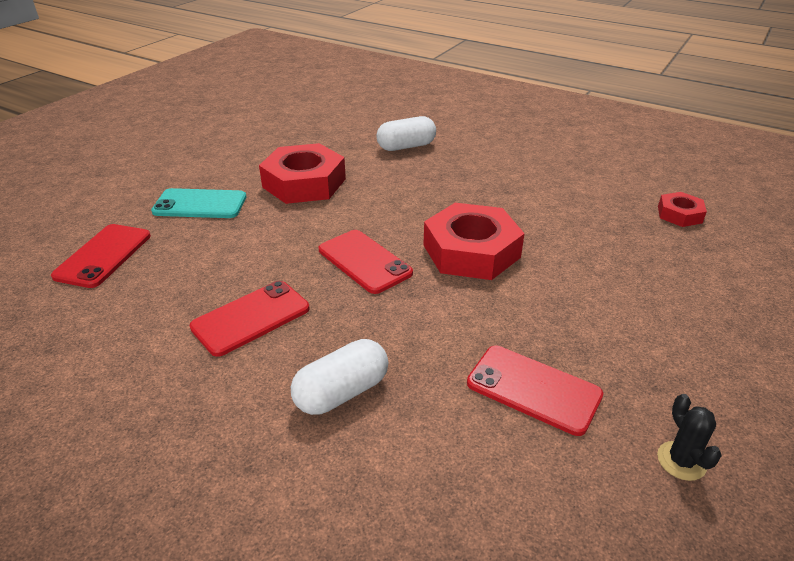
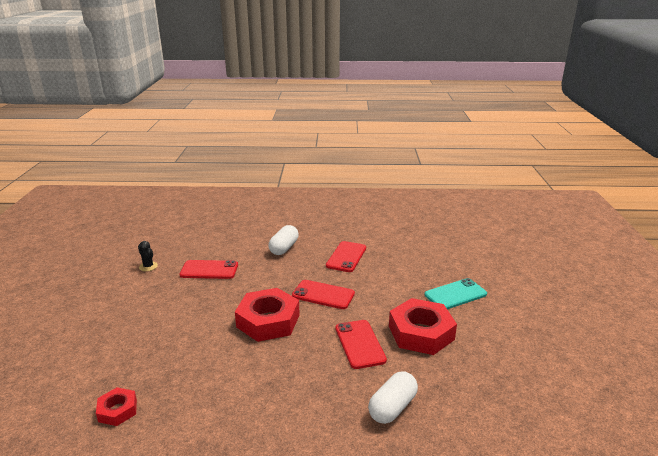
camera: 150 degrees right, 10 degrees down
(103, 256) = (448, 256): red phone -> red phone (359, 344)

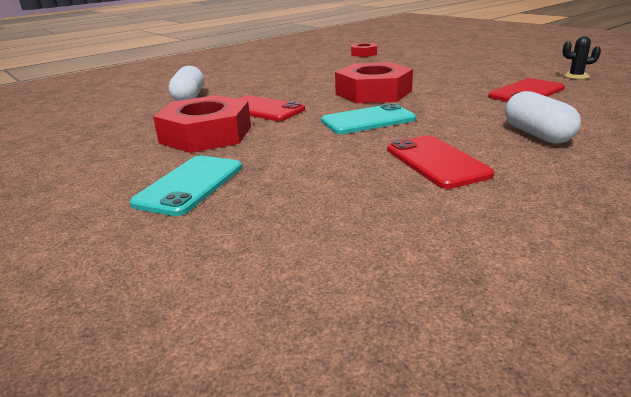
camera: 140 degrees right, 0 degrees up
(323, 295) = (368, 120): red phone -> turquoise phone

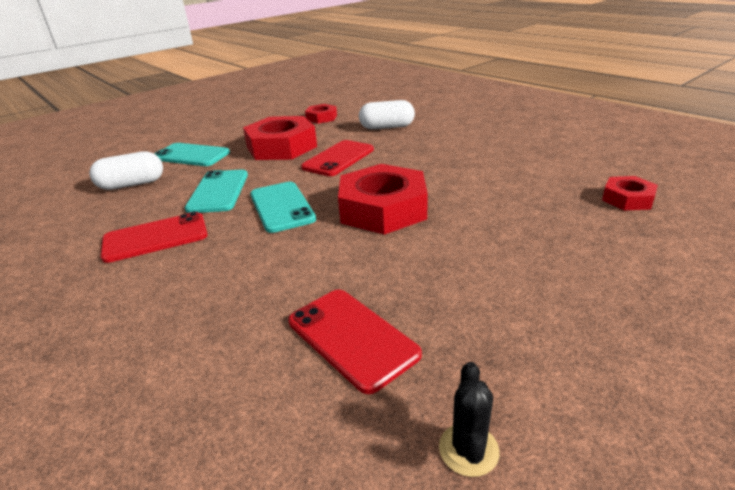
camera: 90 degrees right, 5 degrees up
(116, 124) = (321, 118): none -> red nut
(327, 149) = (218, 191): none -> turquoise phone
(537, 135) = (174, 307): white capsule -> white capsule (132, 184)

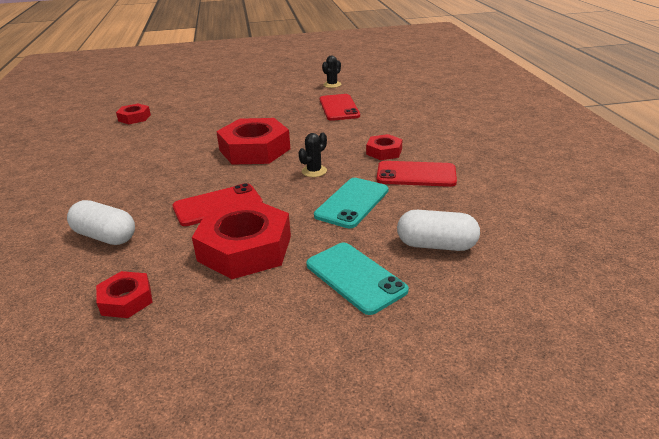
camera: 150 degrees left, 0 degrees up
(208, 258) = (384, 151): none -> red nut
(282, 207) = (314, 171): turquoise phone -> black cactus

